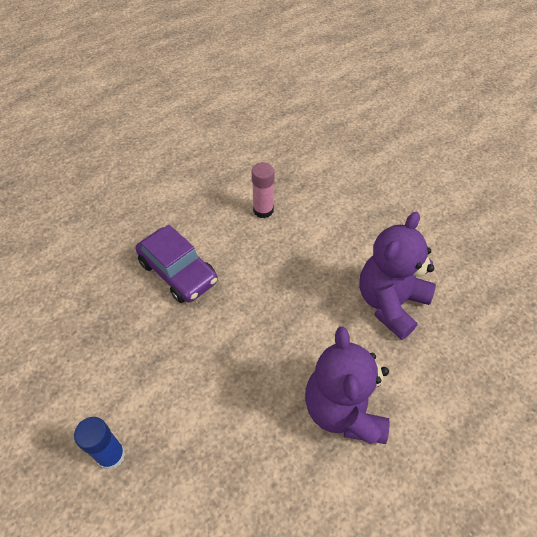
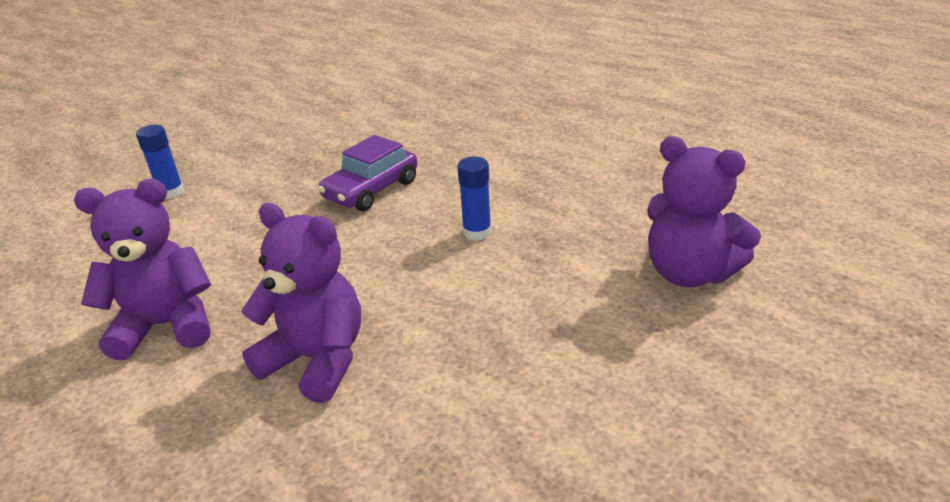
camera: 85 degrees right, 20 degrees down
(263, 210) = (477, 232): pink glue stick -> blue glue stick
(330, 125) = (689, 273): none -> purple teddy bear

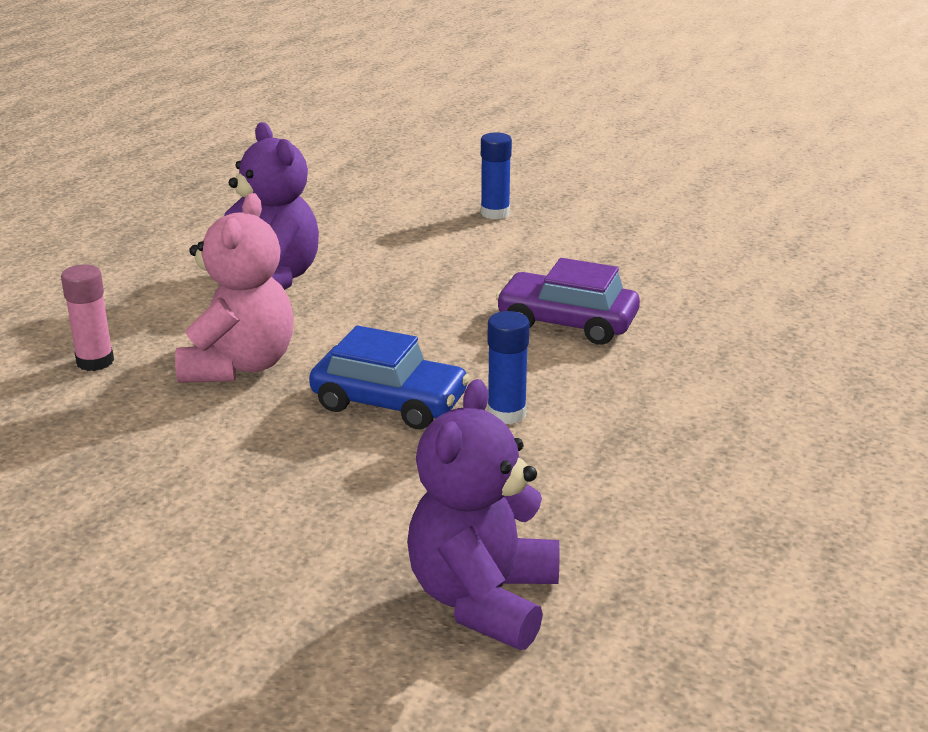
camera: 70 degrees right, 5 degrees down
(230, 471) = (95, 362): none -> pink glue stick
(317, 360) = (239, 365): purple teddy bear -> pink teddy bear
(432, 281) = (389, 402): none -> blue car

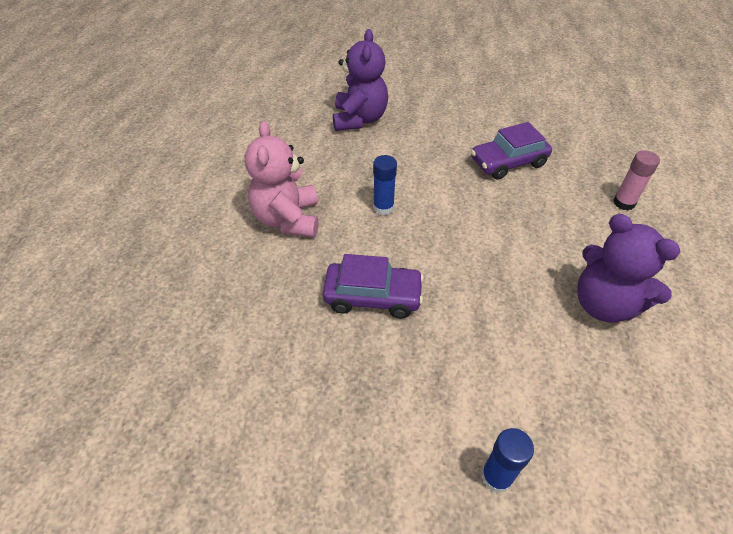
camera: 165 degrees right, 20 degrees up
(217, 447) = (508, 162): none -> purple car
(239, 365) = (546, 215): pink teddy bear -> pink teddy bear (288, 219)
(389, 402) = (447, 204): blue car -> none

